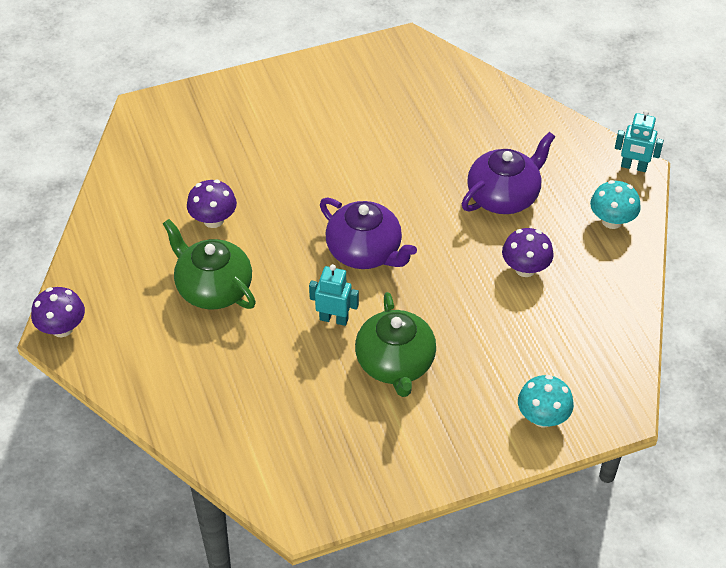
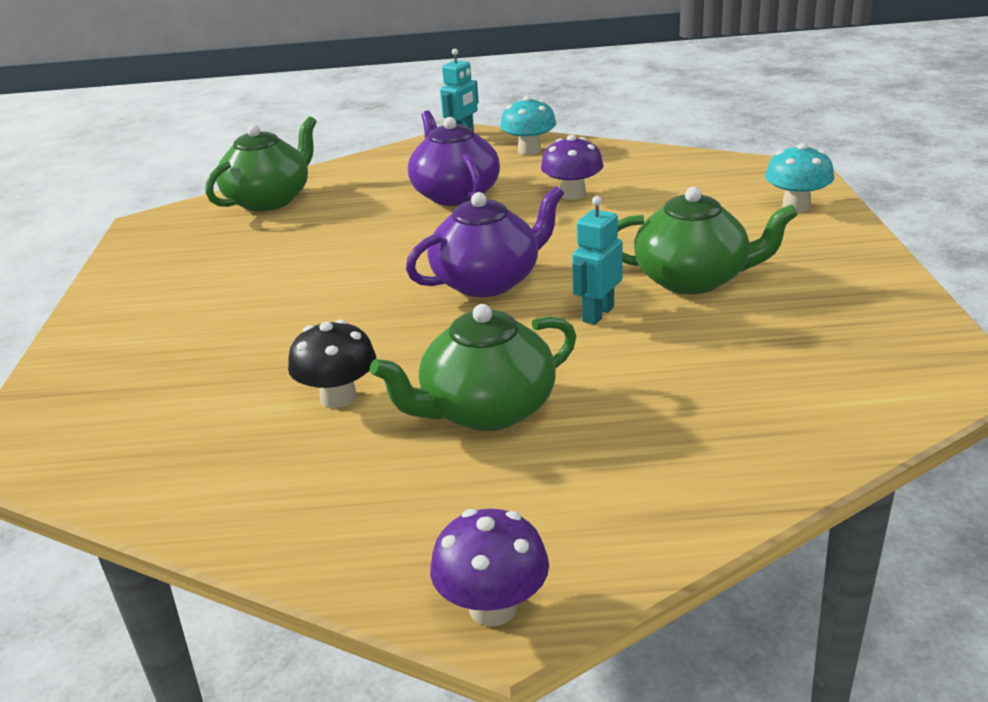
camera: 70 degrees left, 20 degrees down
(213, 220) = (338, 397): purple mushroom -> black mushroom
(462, 92) = (269, 200): none -> green teapot

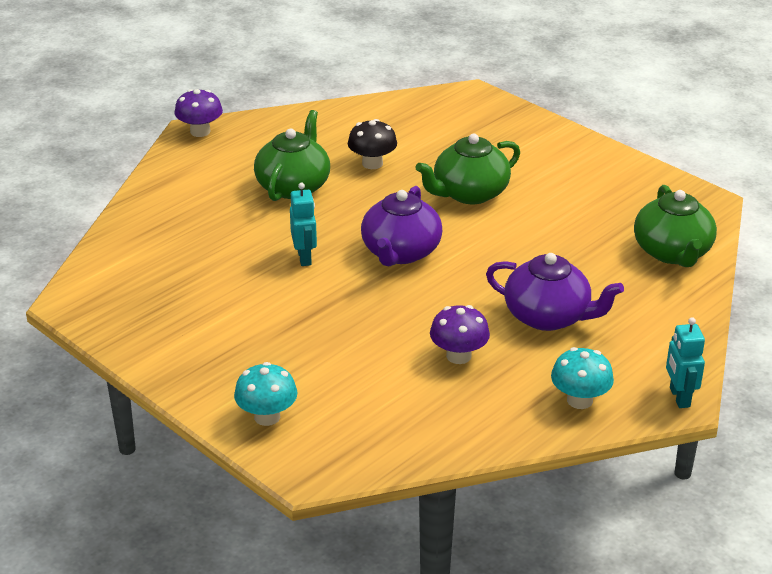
camera: 135 degrees right, 5 degrees up
(693, 279) = (275, 307): green teapot -> green teapot (469, 193)

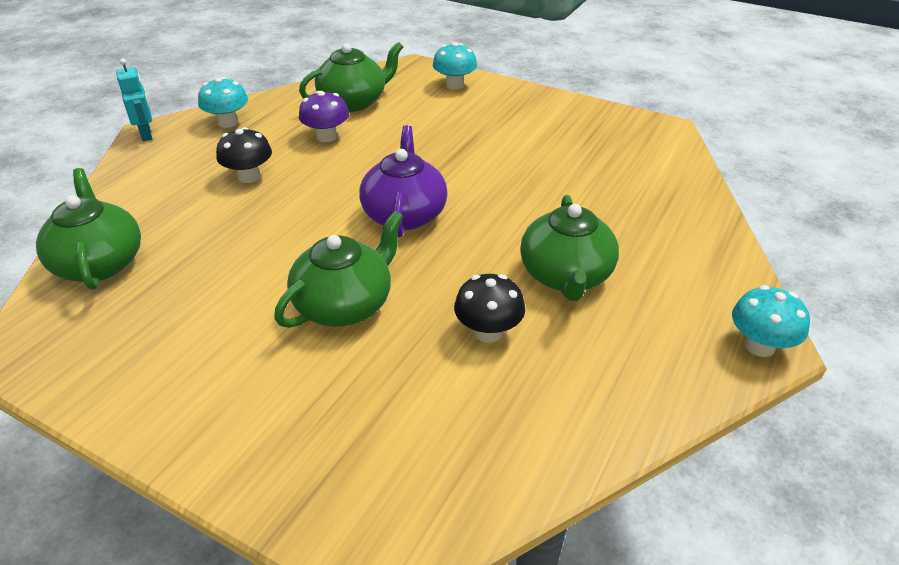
camera: 165 degrees right, 5 degrees up
(200, 131) = (759, 346): purple mushroom -> turquoise mushroom
(304, 257) = (498, 194): turquoise robot -> none
(413, 408) = (354, 102): none -> green teapot
(548, 316) = (249, 176): purple teapot -> black mushroom

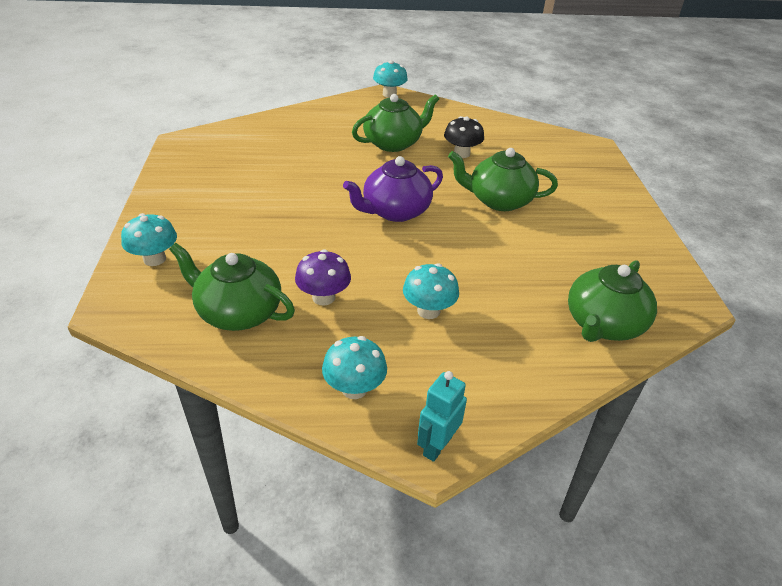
camera: 125 degrees left, 0 degrees up
(249, 176) = (428, 311): black mushroom -> turquoise mushroom

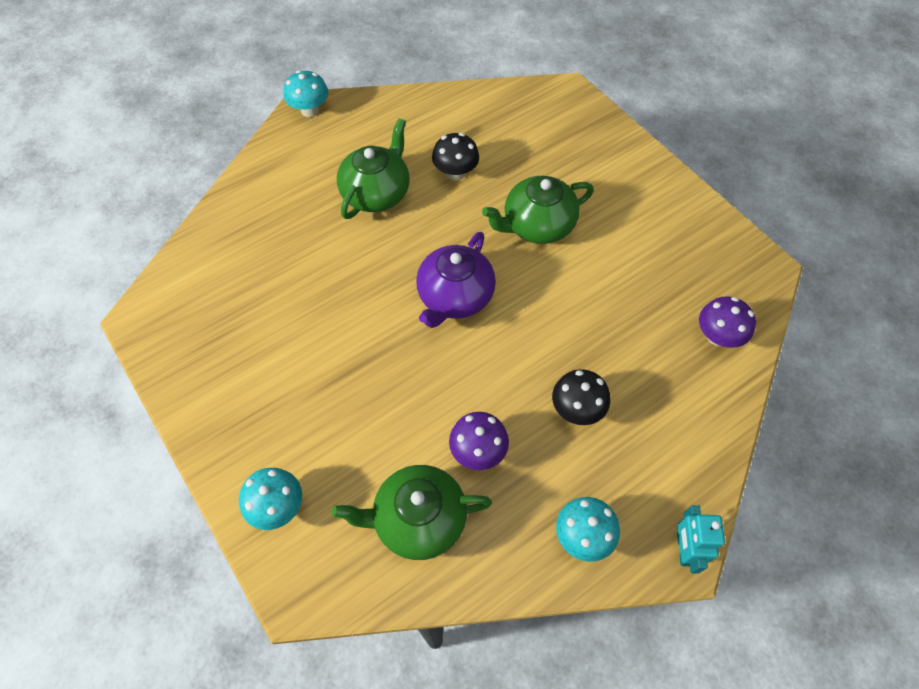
camera: 30 degrees left, 20 degrees up
(428, 311) = (577, 409): turquoise mushroom -> black mushroom
(603, 324) = (717, 336): green teapot -> purple mushroom

